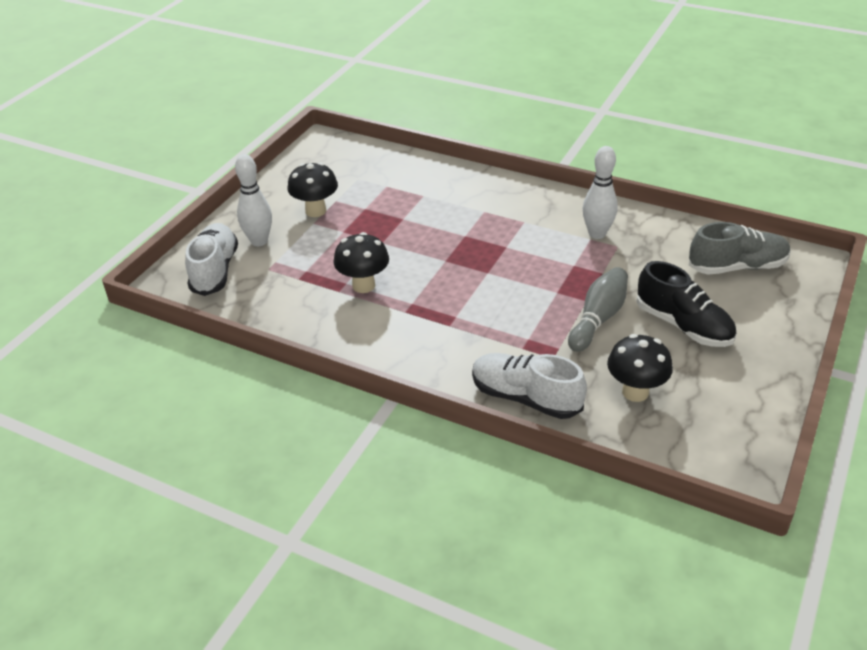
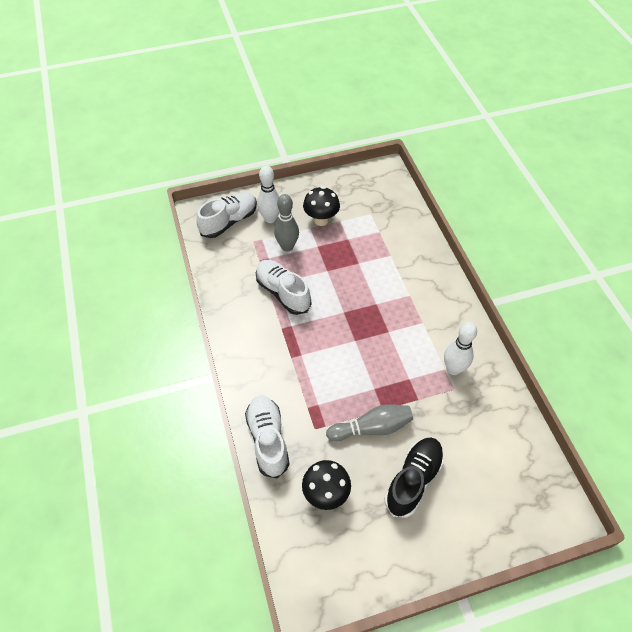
camera: 45 degrees right, 15 degrees up
(312, 250) = (287, 246): none -> grey bowling pin
(363, 285) = (283, 292): black mushroom -> white shoe
(683, 325) = (413, 480): black shoe -> black shoe turned 150 degrees counterclockwise
(737, 267) = (508, 473): grey shoe -> none

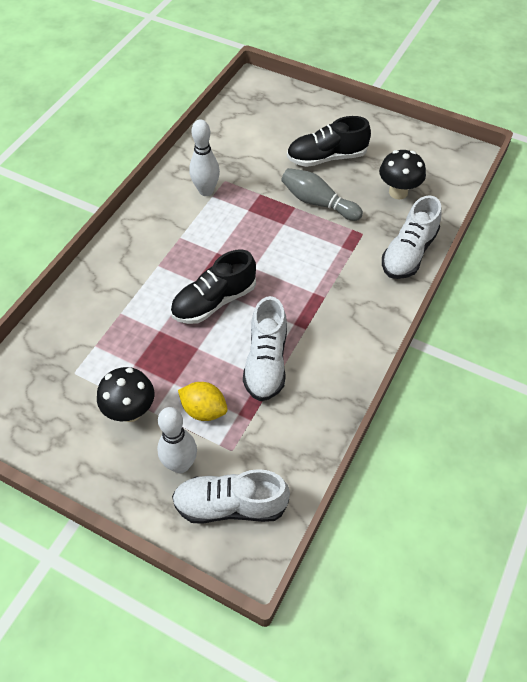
camera: 135 degrees left, 0 degrees up
(287, 246) = (204, 410): grey bowling pin -> yellow lemon
(351, 301) = (214, 301): none -> black shoe

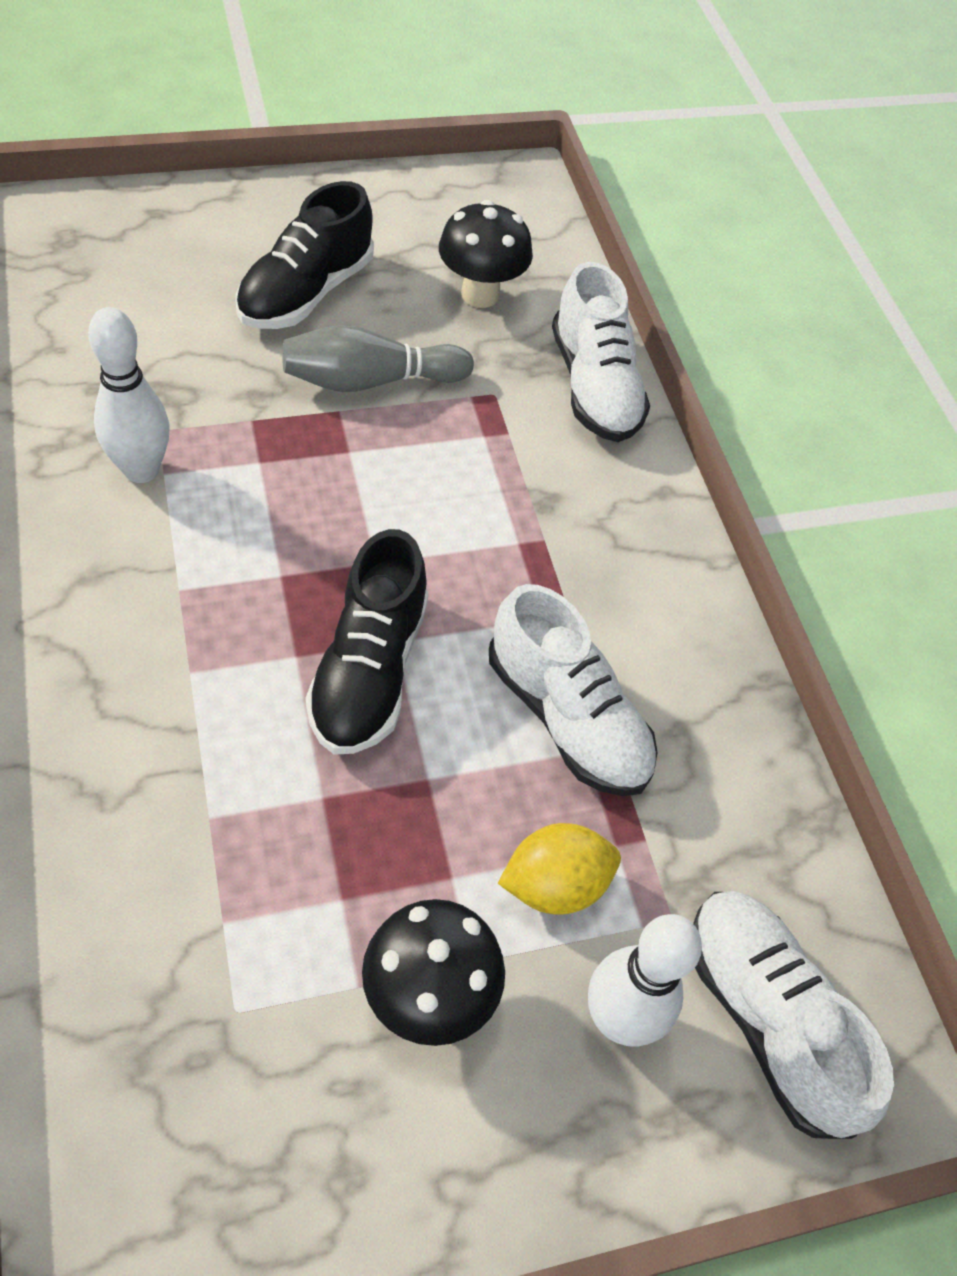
camera: 50 degrees left, 0 degrees up
(230, 505) = (767, 1018): white shoe -> white shoe turned 105 degrees clockwise

